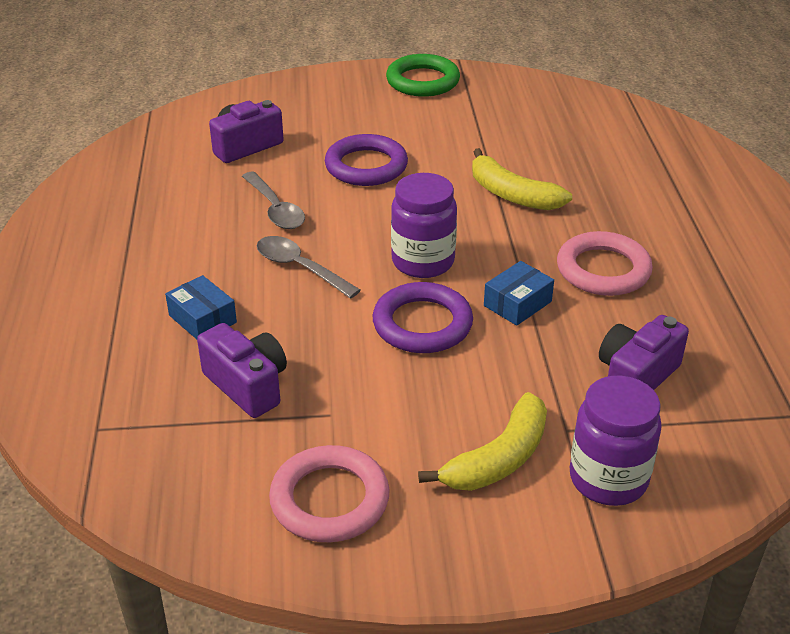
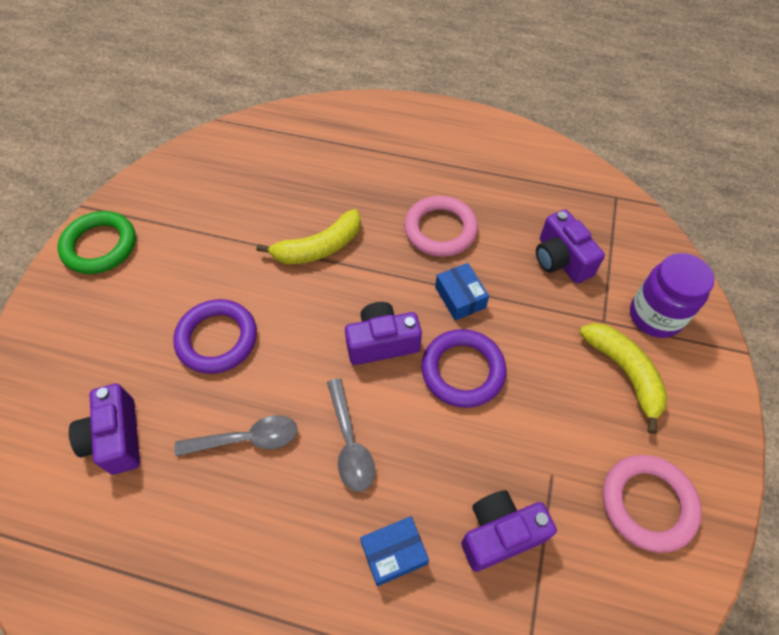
camera: 70 degrees left, 20 degrees up
(300, 268) = (350, 443): grey spoon -> grey spoon turned 75 degrees counterclockwise
(423, 262) = (382, 342): purple jar -> purple camera

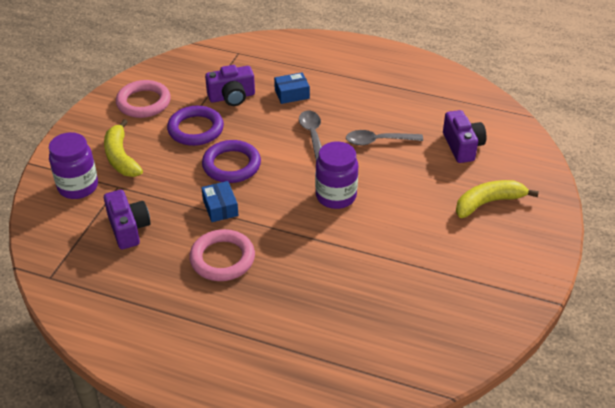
camera: 175 degrees left, 15 degrees down
(100, 246) = (524, 265): green ring -> none
(217, 339) = (407, 193): purple ring -> purple ring (196, 129)
(313, 326) = (336, 196): none -> purple jar
(318, 248) = (331, 251): yellow banana -> yellow banana (488, 202)
(382, 342) = (285, 184): purple camera -> none

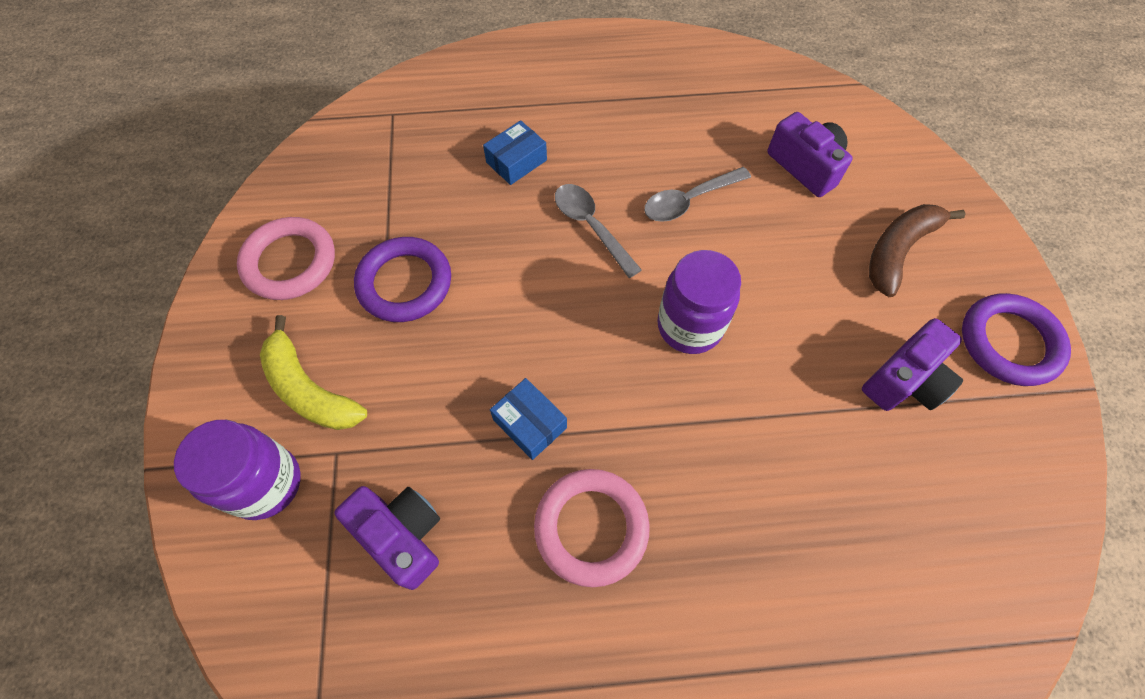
camera: 25 degrees left, 20 degrees up
(231, 165) = (500, 331): purple ring -> purple ring (1009, 342)
(232, 97) = (428, 200): purple camera -> purple camera (905, 380)
(488, 202) = (898, 251): yellow banana -> brown banana

